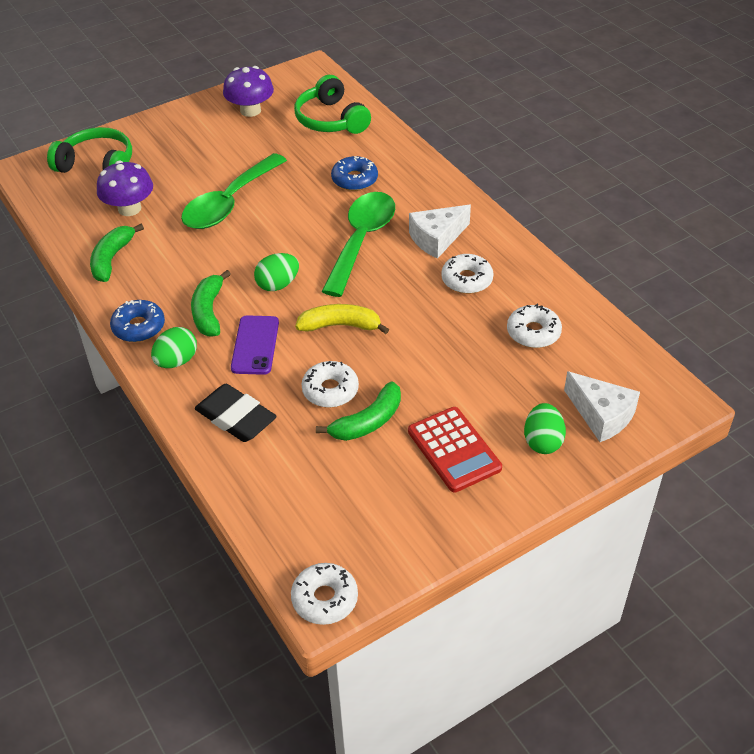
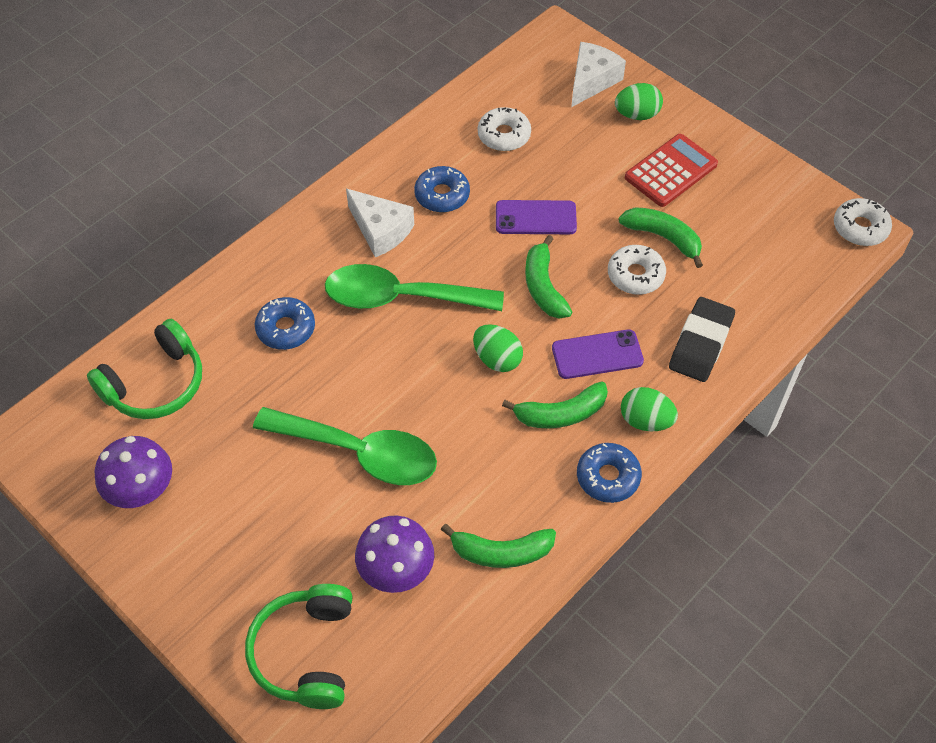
camera: 105 degrees left, 10 degrees up
(340, 326) = (543, 287): yellow banana -> green banana
(421, 335) = (535, 218): none -> purple phone
(467, 280) = (442, 195): white donut -> blue donut

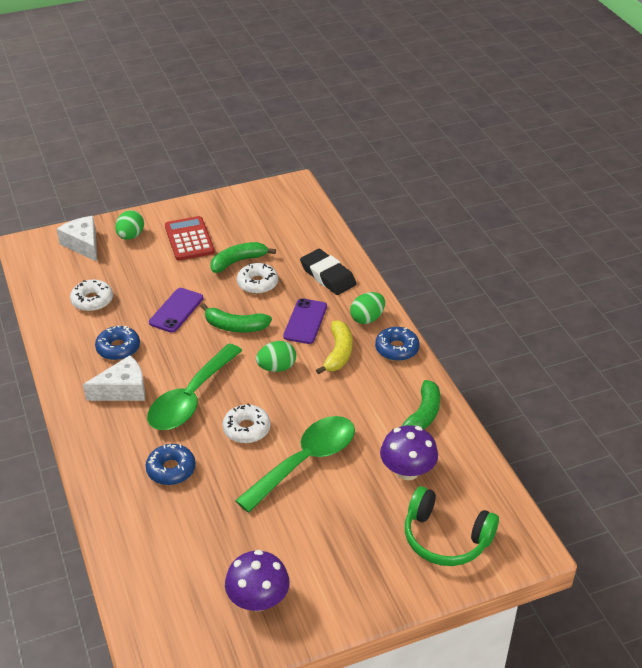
camera: 65 degrees left, 15 degrees down
(155, 384) = (166, 564): green headphones -> none
(561, 414) = (338, 353): green banana -> yellow banana
(860, 228) = (292, 185): white donut -> white donut (246, 429)

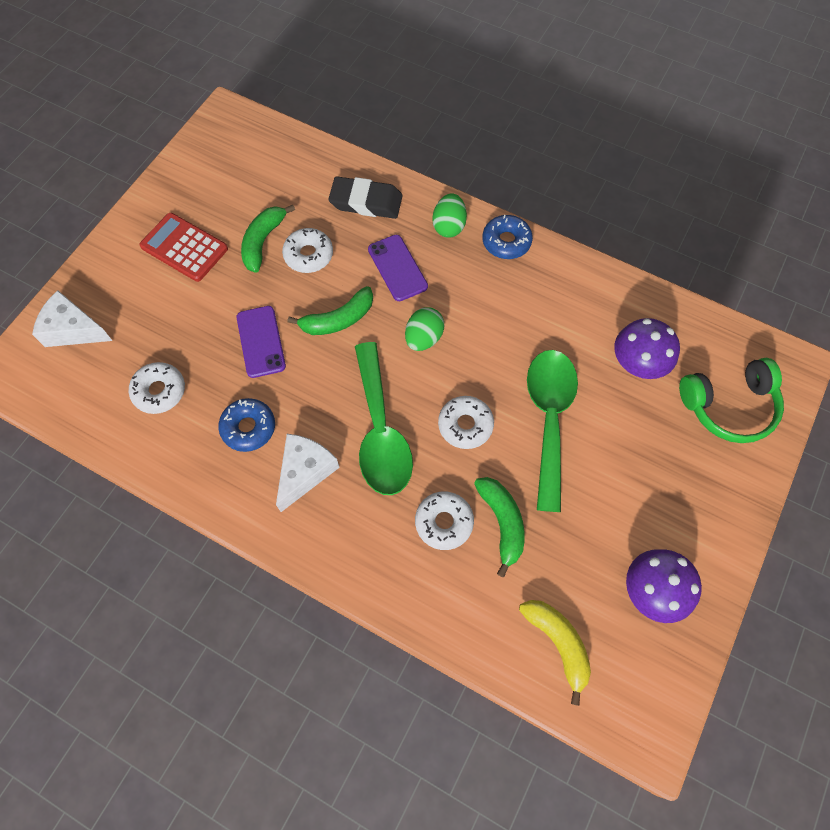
camera: 40 degrees left, 25 degrees up
(131, 236) = (116, 284): green egg -> none
(171, 469) = (444, 522): blue donut -> white donut
(338, 353) = (461, 282): yellow banana -> yellow banana (558, 643)
(422, 415) = (594, 297): green banana -> green banana (502, 523)

